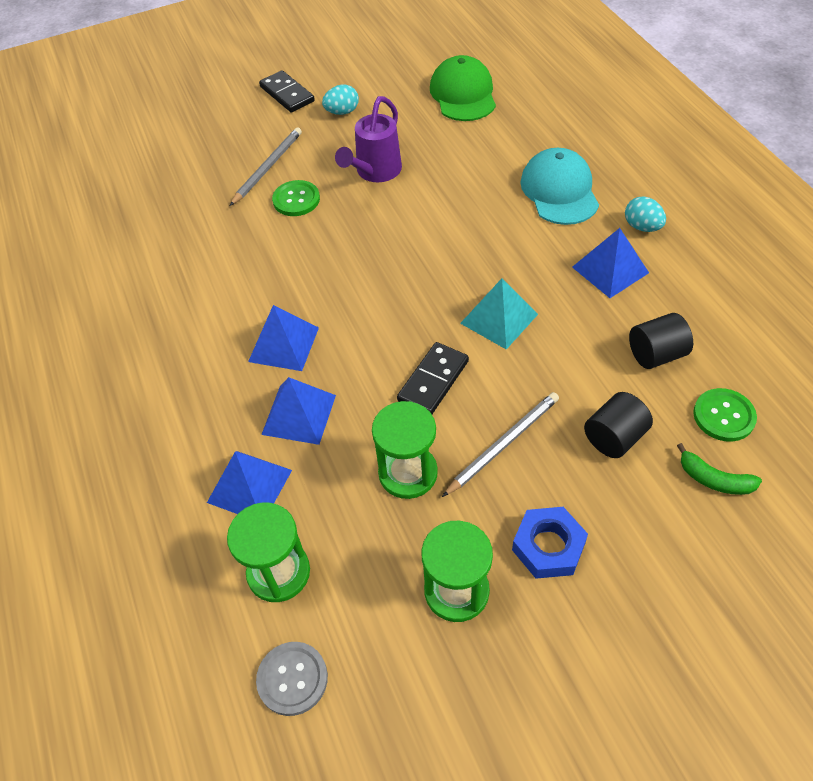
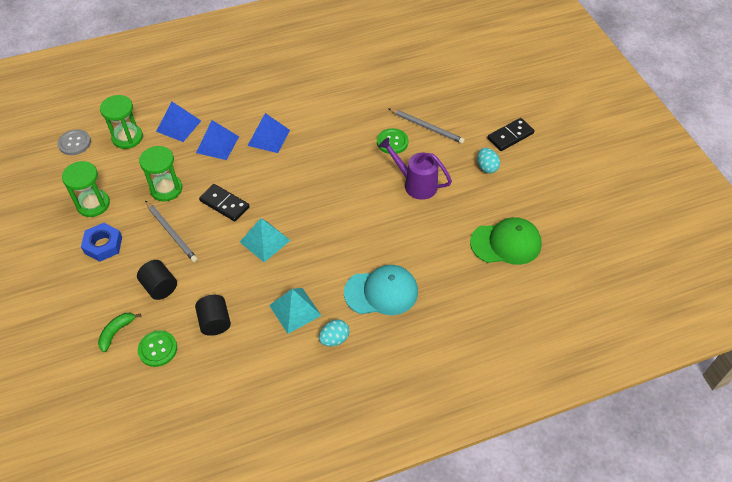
camera: 90 degrees right, 0 degrees up
(610, 270) = (295, 310): blue pyramid -> turquoise pyramid

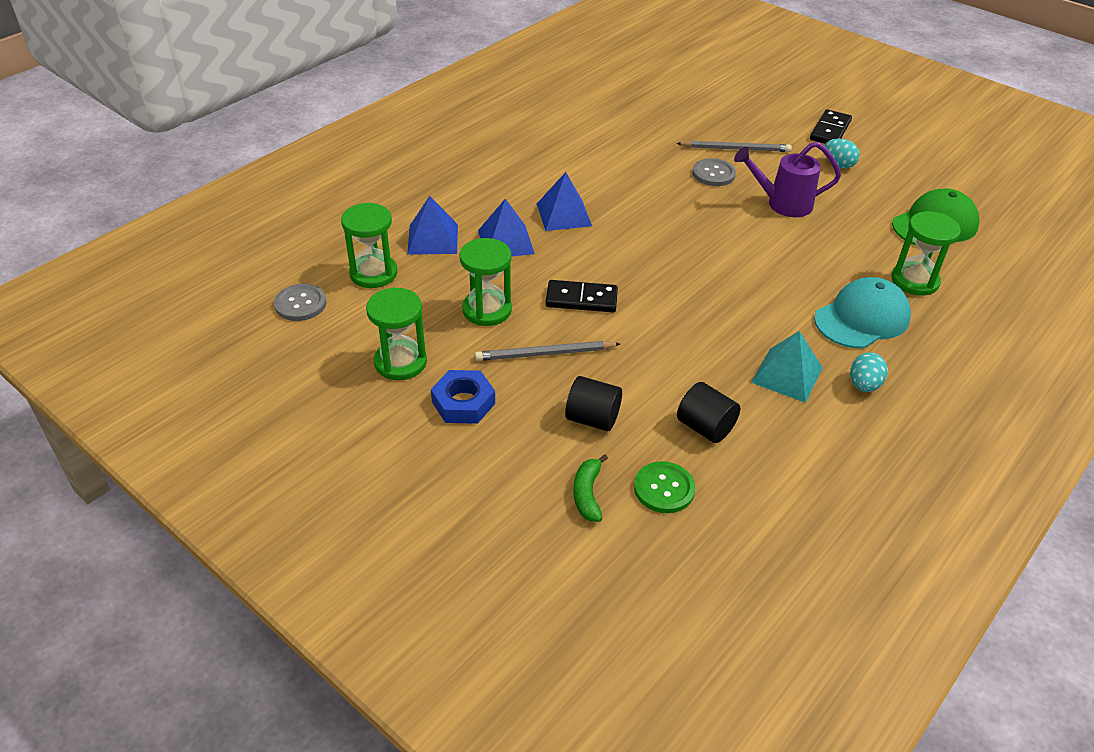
camera: 30 degrees left, 10 degrees down
(171, 233) = (544, 354): grey pencil -> grey pencil turned 150 degrees clockwise
(265, 241) = (673, 319): turquoise pyramid -> none
(392, 142) = (713, 174): green button -> grey button
(445, 280) = (914, 281): none -> green hourglass

